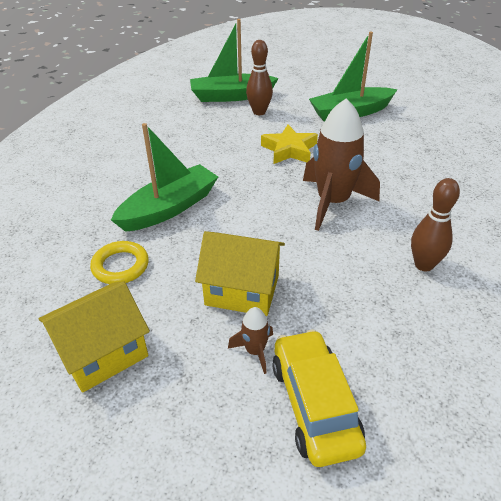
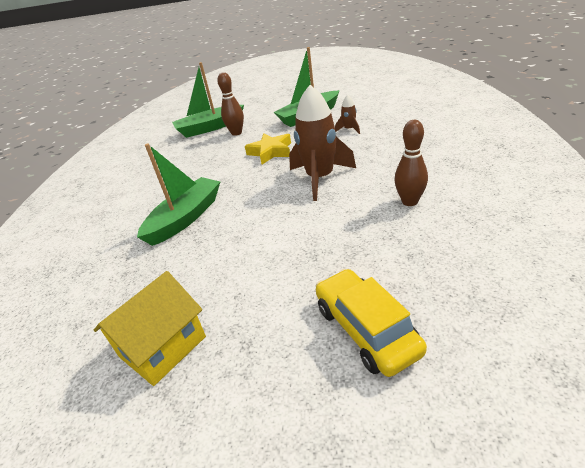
camera: 10 degrees left, 5 degrees down
(120, 266) = (156, 273): yellow ring -> none
(242, 290) = (270, 261): yellow house -> none
(255, 351) = (299, 304): brown rocket -> brown rocket (349, 129)

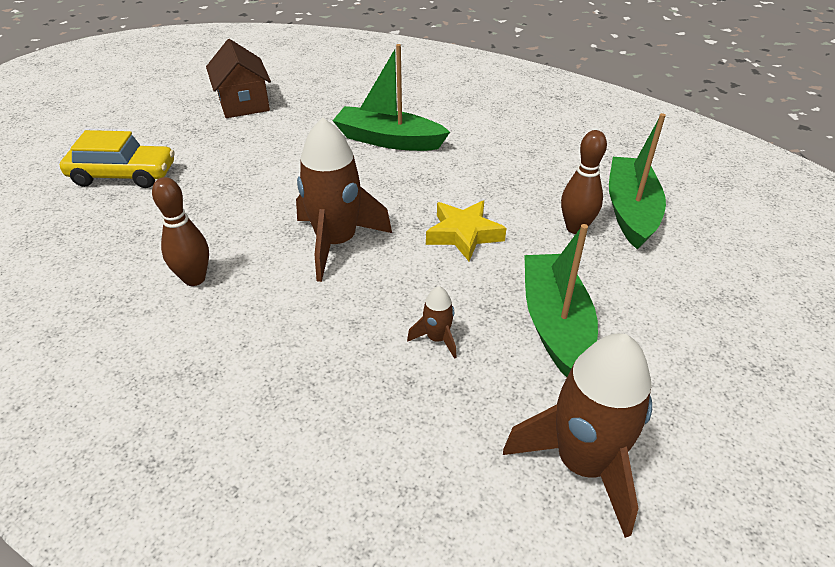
camera: 115 degrees right, 5 degrees up
(163, 346) = (243, 103): yellow house -> brown house
(185, 218) = (388, 140): green boat -> green boat turned 135 degrees clockwise
(366, 94) = (582, 464): none -> brown rocket

